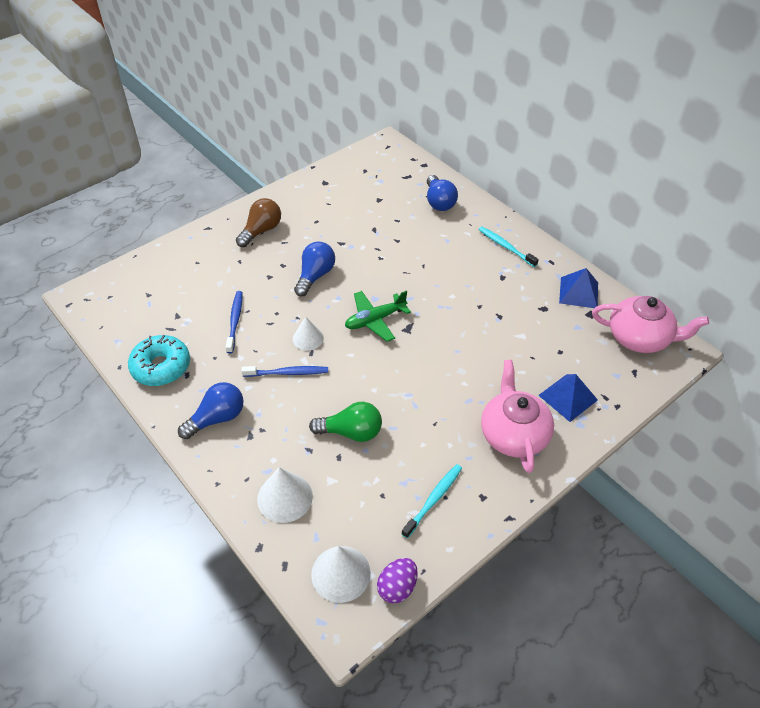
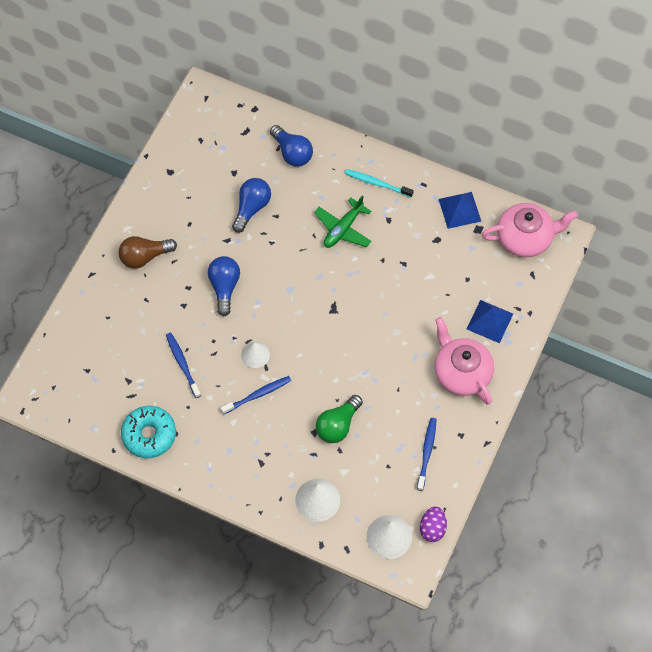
camera: 25 degrees left, 15 degrees up
(217, 418) = (226, 460): blue light bulb -> blue light bulb (251, 208)
(261, 231) = (144, 257): brown light bulb -> brown light bulb turned 120 degrees counterclockwise
(351, 432) = (338, 425): green light bulb -> green light bulb turned 150 degrees clockwise
(375, 320) = (302, 312): green plane -> green plane (343, 229)
(434, 499) = (427, 453): turquoise toothbrush -> blue toothbrush

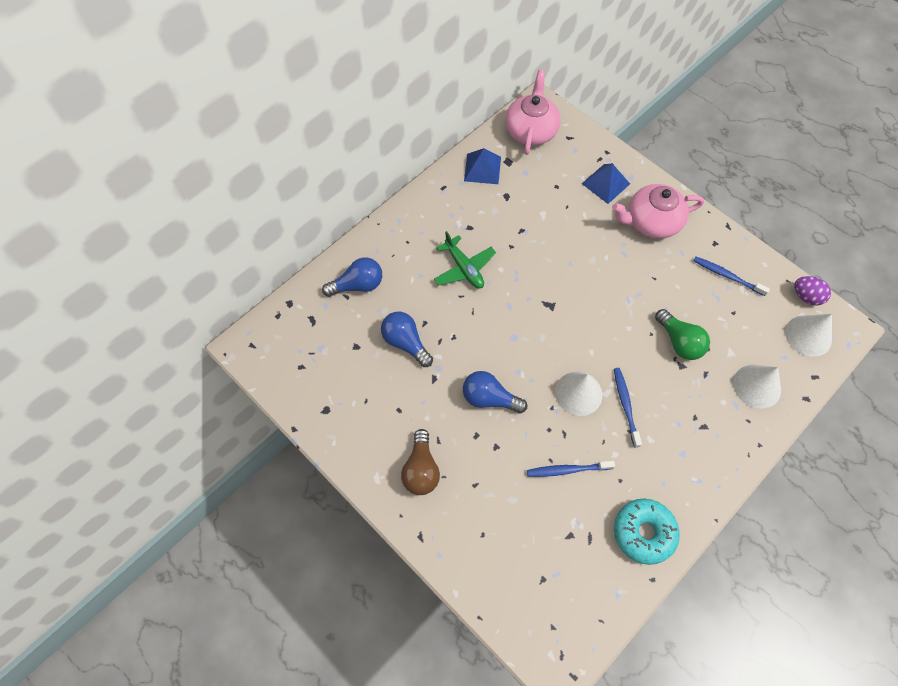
camera: 70 degrees left, 0 degrees up
(255, 354) = (578, 393): white cone -> white cone, size x1.51
(377, 183) = (425, 224): turquoise toothbrush -> none

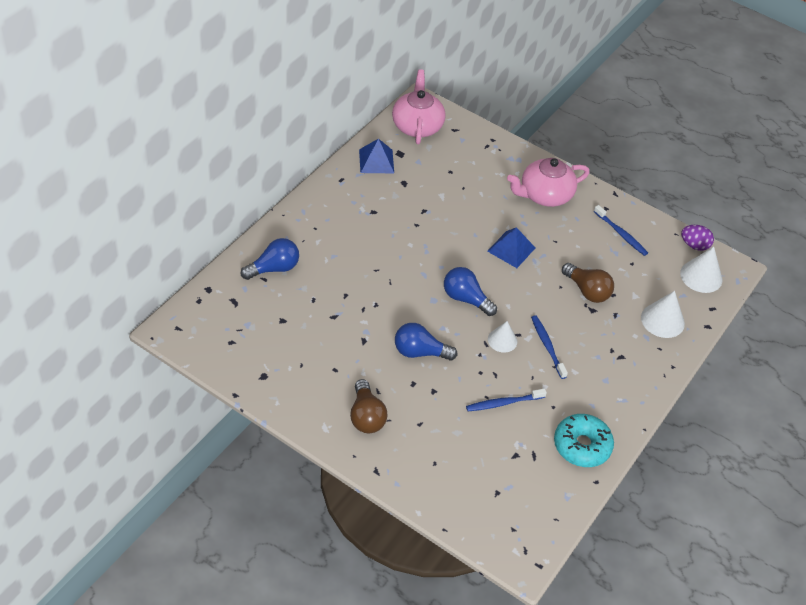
camera: 15 degrees left, 15 degrees down
(406, 343) = (330, 313): blue light bulb -> blue light bulb (466, 299)
(464, 268) = (375, 246): green plane -> none
(578, 393) = (502, 340): white cone -> white cone, size x0.66
(605, 183) = (496, 166): blue pyramid -> blue pyramid (511, 249)
(679, 342) = (587, 291): green light bulb -> brown light bulb
(727, 276) = (621, 234): blue toothbrush -> blue toothbrush turned 150 degrees counterclockwise

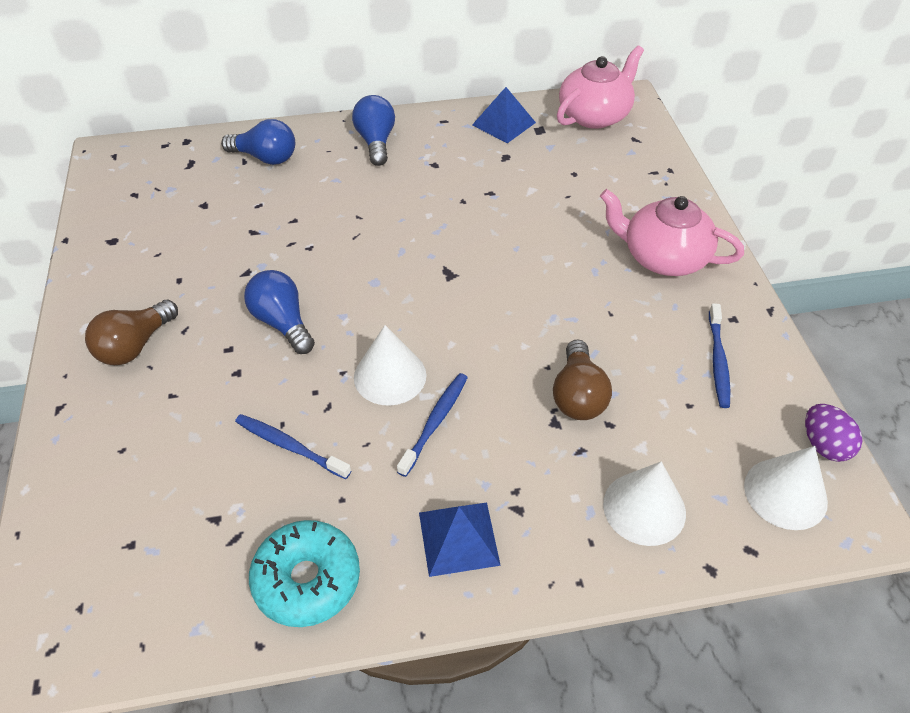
camera: 50 degrees right, 0 degrees up
(466, 299) = (411, 304): blue light bulb -> blue light bulb (376, 142)
(502, 340) = (390, 376): white cone -> white cone, size x1.51
(511, 249) = (539, 288): blue pyramid -> blue pyramid (458, 538)

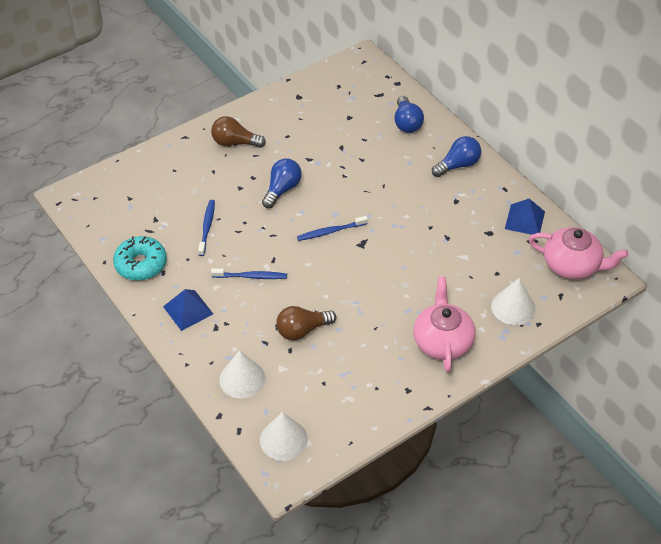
camera: 65 degrees right, 0 degrees up
(390, 376) = (271, 247): white cone -> white cone (513, 307)
(718, 361) = (366, 389): blue toothbrush -> blue toothbrush (330, 231)
(824, 445) = (328, 453): purple egg -> none

